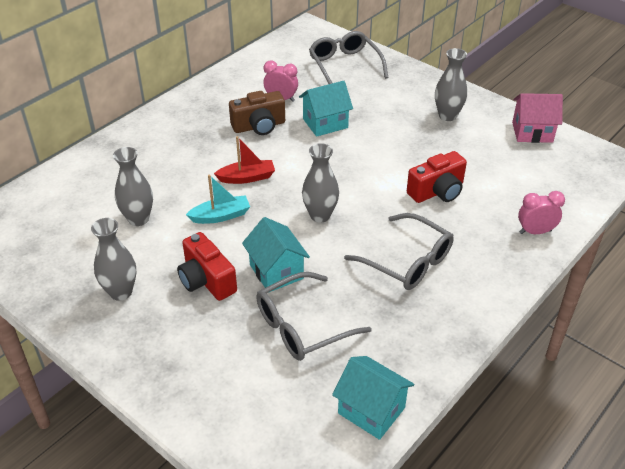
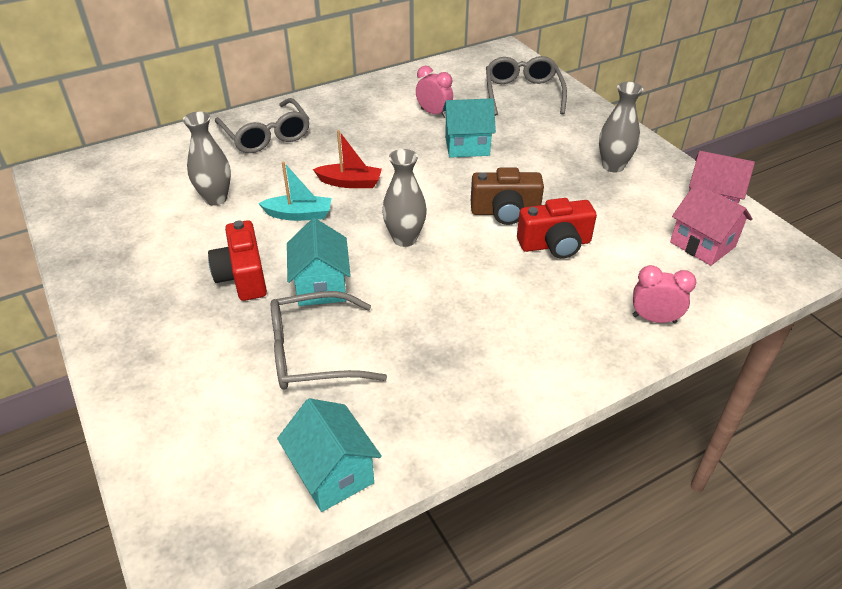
camera: 20 degrees right, 0 degrees up
(121, 292) = (151, 266): grey vase -> none
(259, 126) = (394, 135): brown camera -> brown camera (505, 212)
(407, 261) = (475, 312): grey glasses -> grey glasses (266, 135)
(541, 165) = (702, 244): none -> pink house

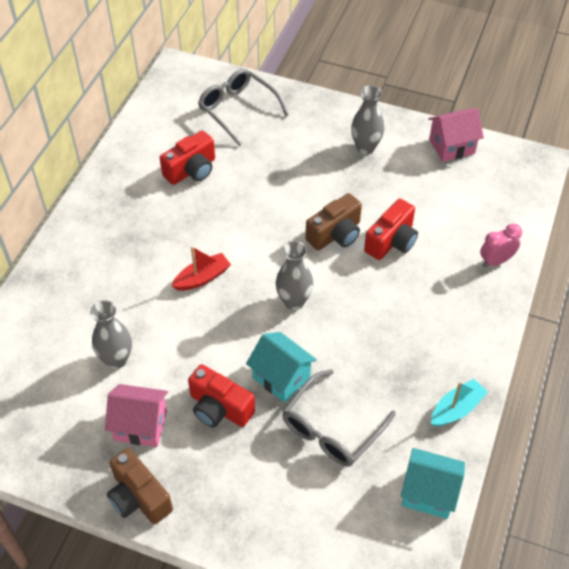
camera: 40 degrees left, 10 degrees up
(102, 297) = (139, 497): none -> brown camera
(266, 135) = (82, 274): grey glasses -> none
(299, 214) = (198, 331): turquoise boat -> turquoise boat (456, 409)
(434, 113) = (191, 170): pink clock -> red camera
(467, 146) = (250, 189): turquoise house -> none
(702, 244) = (474, 184): pink house -> pink house (141, 425)

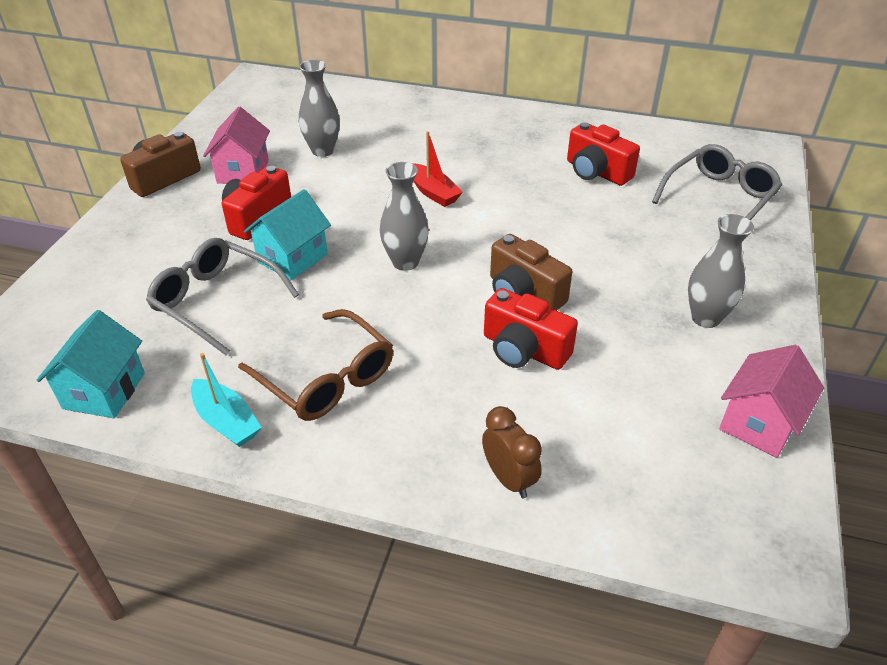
camera: 85 degrees right, 10 degrees down
(416, 352) = (326, 378): none -> brown glasses
(452, 146) = (759, 423): pink house -> pink house turned 60 degrees clockwise
(496, 261) = (509, 479): pink clock -> brown clock

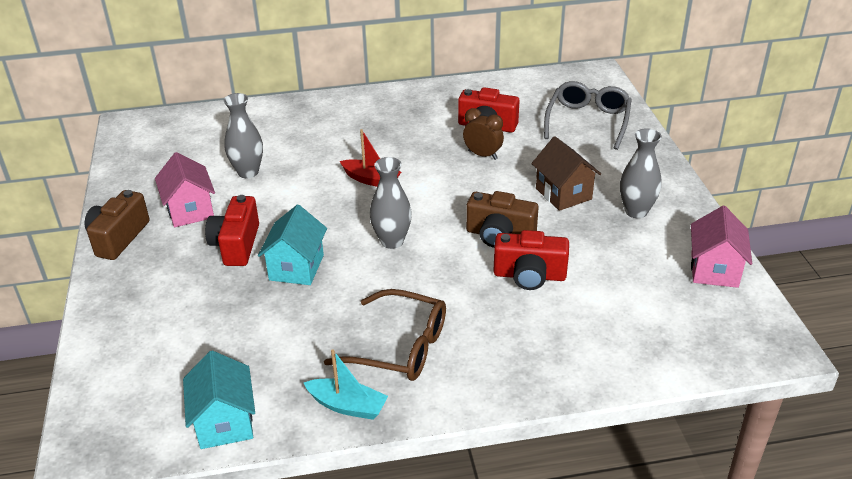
camera: 25 degrees left, 5 degrees down
(217, 302) = (261, 322): grey glasses -> none
(509, 479) = (583, 365): brown clock -> brown clock (482, 155)
(631, 270) = (563, 194): none -> brown house

